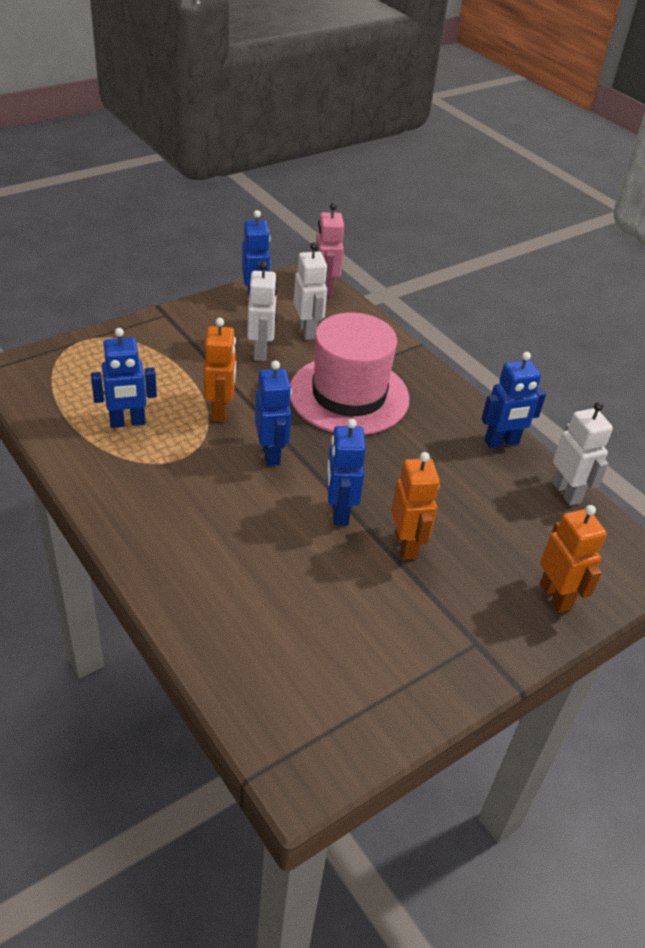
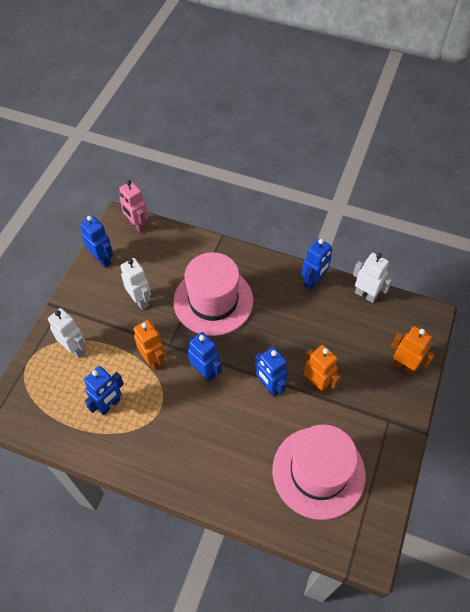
camera: 30 degrees left, 15 degrees up
(307, 331) = (153, 266): white robot -> white robot (75, 348)
(318, 638) = (318, 472): none -> pink hat

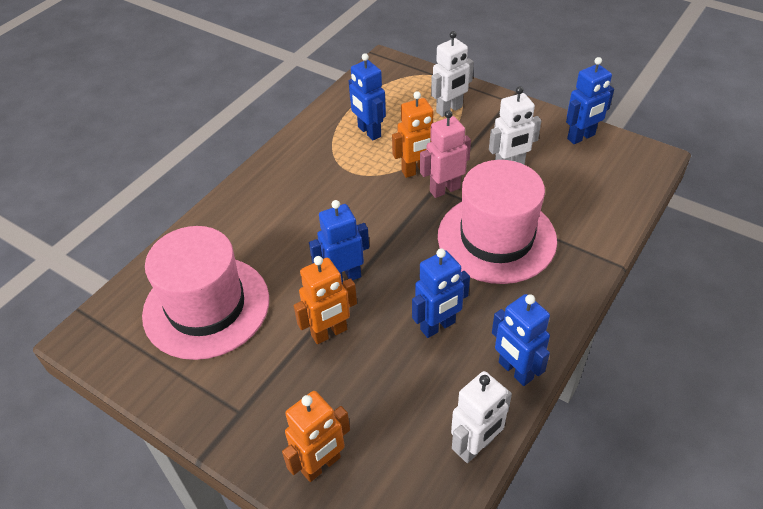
camera: 105 degrees right, 10 degrees down
(137, 225) = (641, 173): pink robot -> pink robot (444, 189)
(205, 371) = (386, 216): blue robot -> blue robot (438, 326)

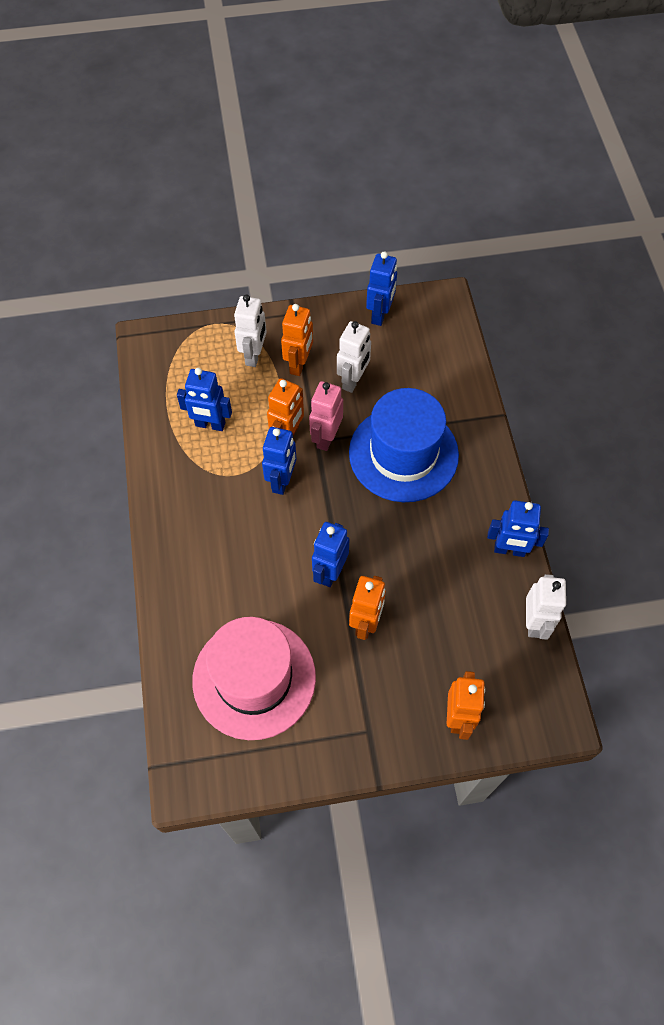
camera: 45 degrees left, 15 degrees up
(438, 326) = (432, 557): blue robot -> blue robot (282, 481)
(477, 133) = (299, 364): none -> orange robot
(496, 238) = (403, 454): pink hat -> blue hat

